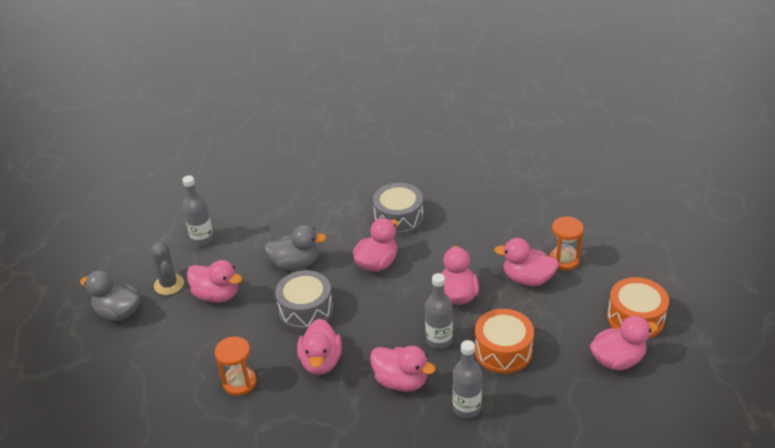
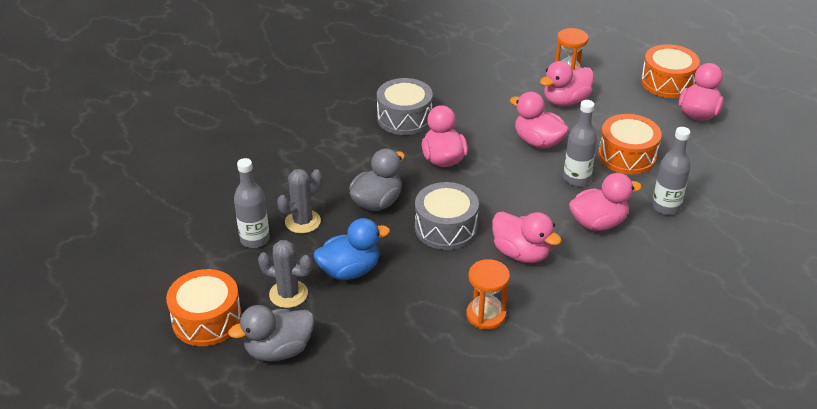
camera: 50 degrees left, 0 degrees up
(115, 268) = (207, 319): none -> orange drum
(217, 295) = (350, 270): pink duck -> blue duck
(240, 246) = (302, 221): none -> grey cactus

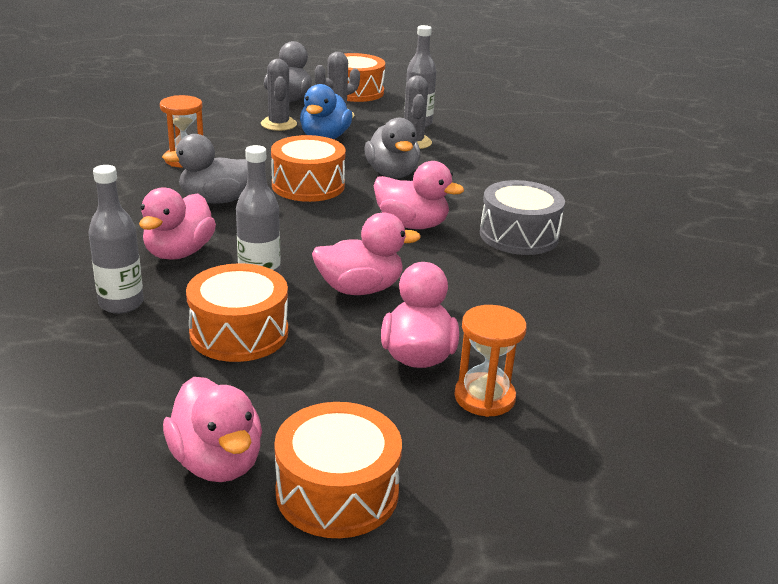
camera: 125 degrees right, 10 degrees down
(351, 314) = (279, 124): none -> grey cactus
(446, 228) = (308, 185): grey drum -> orange drum
(521, 253) = (217, 200): pink duck -> grey duck

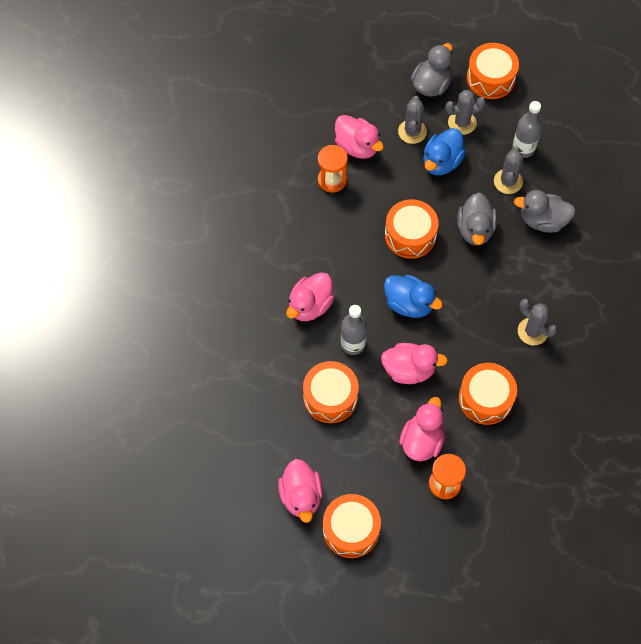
camera: 20 degrees right, 35 degrees up
(121, 304) = (271, 354): grey bottle -> none
(217, 200) = (344, 244): grey duck -> grey duck (542, 220)
(331, 234) = (409, 304): none -> blue duck
(412, 225) = (465, 303): pink duck -> pink duck (357, 146)
(493, 299) = (485, 399): none -> orange drum
(519, 235) = (532, 331): grey drum -> grey cactus

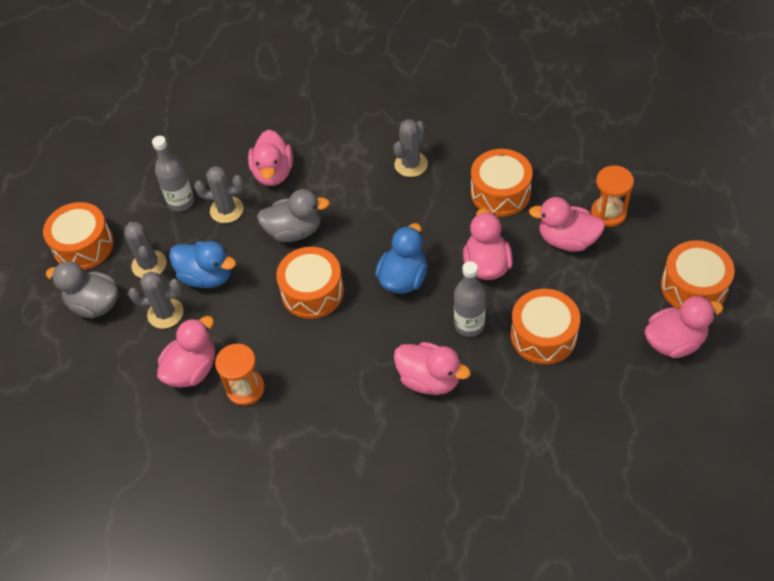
camera: 95 degrees left, 10 degrees down
(542, 220) = (273, 173): grey duck -> pink duck

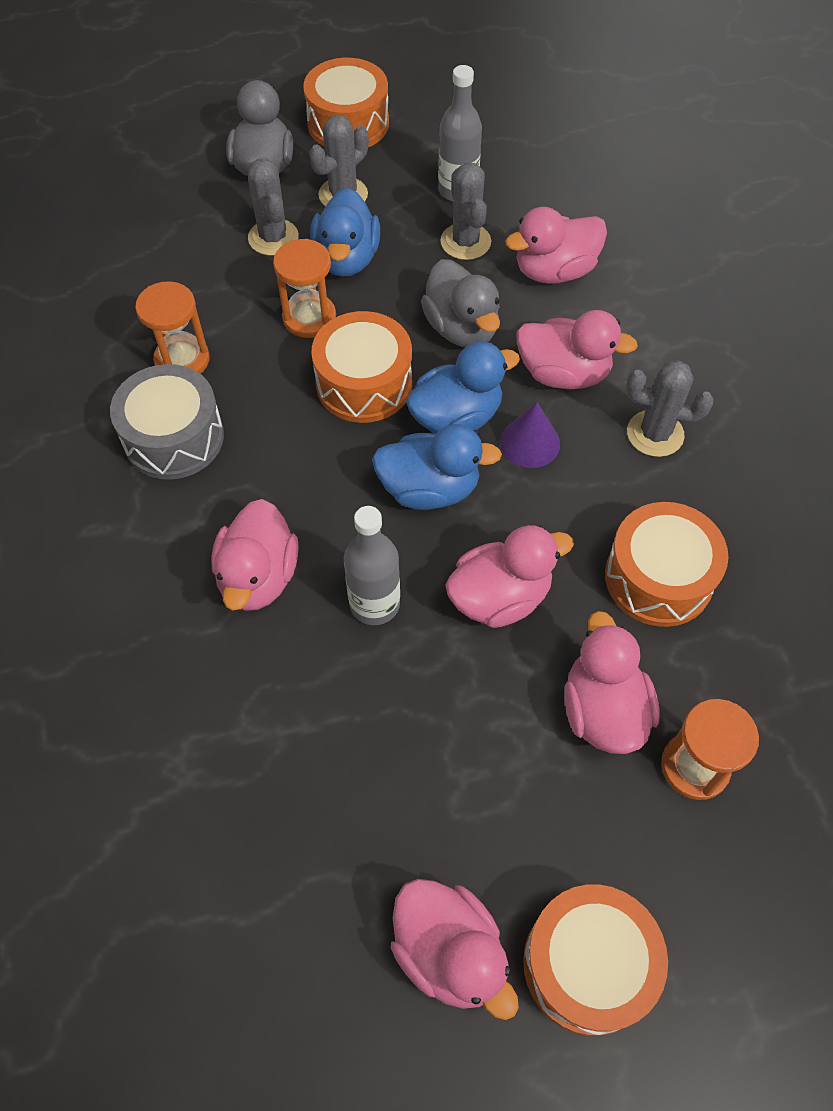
camera: 65 degrees right, 5 degrees up
(192, 369) = (196, 294): pink duck -> pink duck (563, 373)
(246, 308) = (309, 318): none -> orange hourglass
(307, 405) = (174, 437): none -> grey drum
(359, 252) = (456, 417): none -> blue duck
(392, 222) = (530, 443): none -> purple cone
(543, 335) = (390, 721): orange drum -> none

